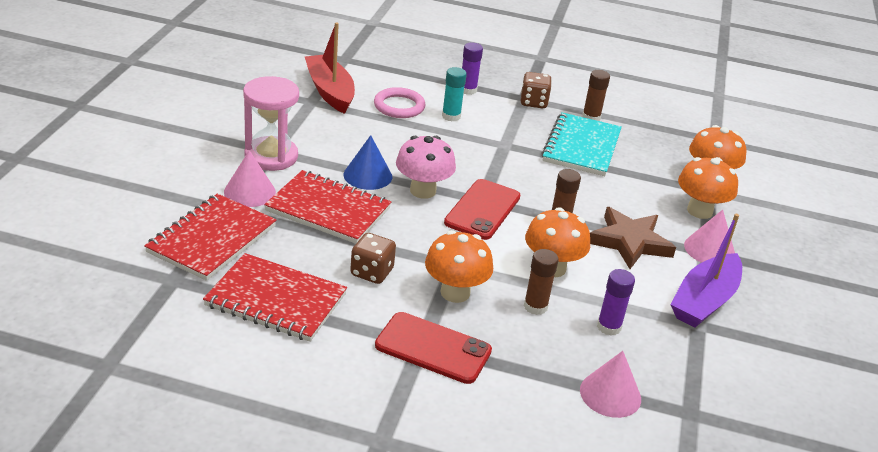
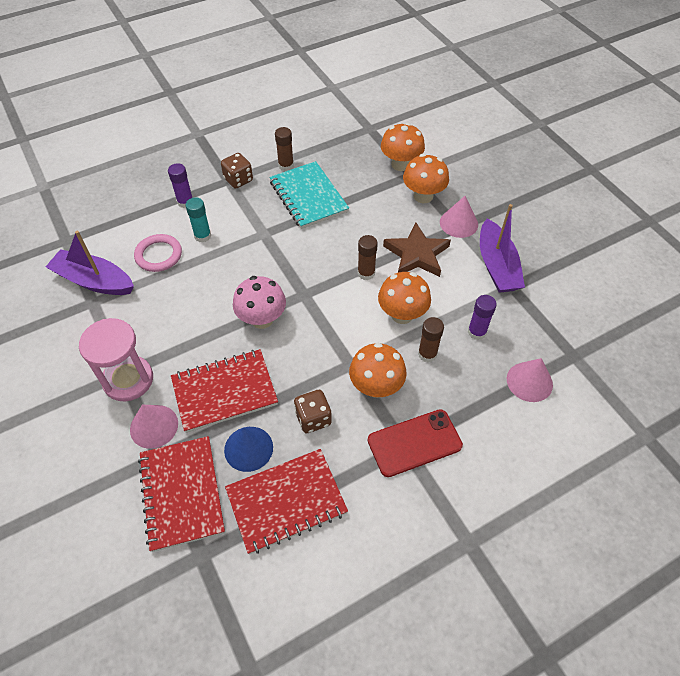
camera: 40 degrees left, 20 degrees up
(330, 91) = (94, 281): red boat -> purple boat
(368, 175) = (213, 337): blue cone -> blue cone (248, 448)
(483, 210) = (314, 302): red phone -> none

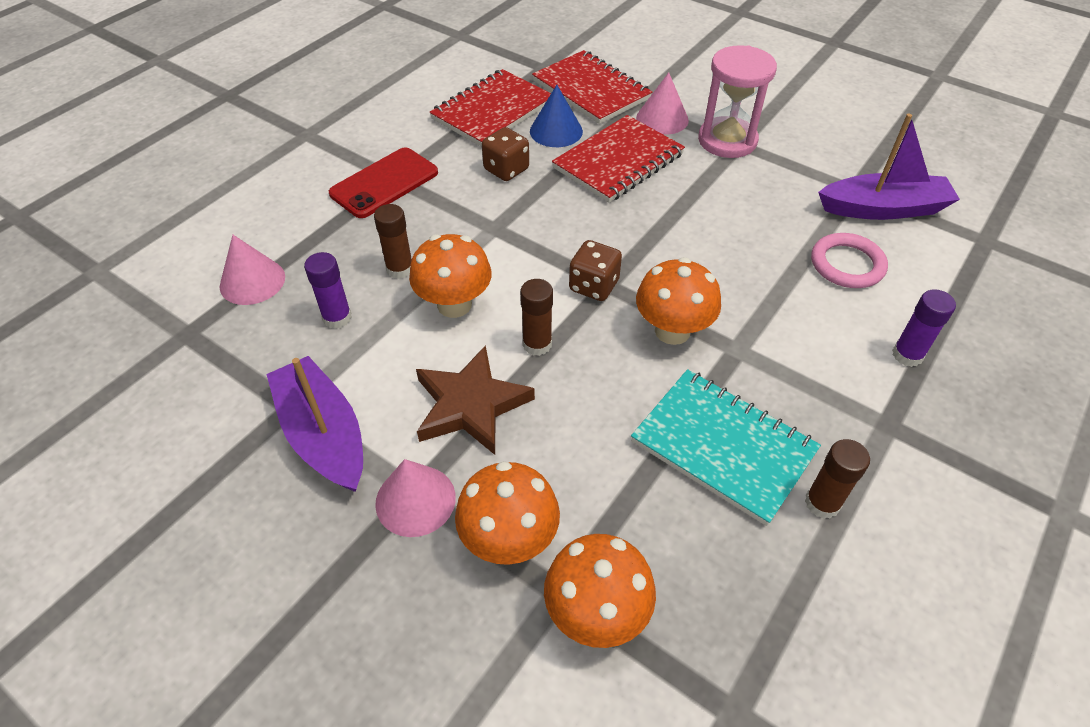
camera: 155 degrees right, 5 degrees down
(202, 236) = (820, 312): turquoise glue stick -> none
(238, 180) = (872, 432): brown dice -> brown dice (594, 286)
(262, 319) = (638, 238): pink mushroom -> none
(376, 386) = (451, 216): orange mushroom -> orange mushroom (672, 331)

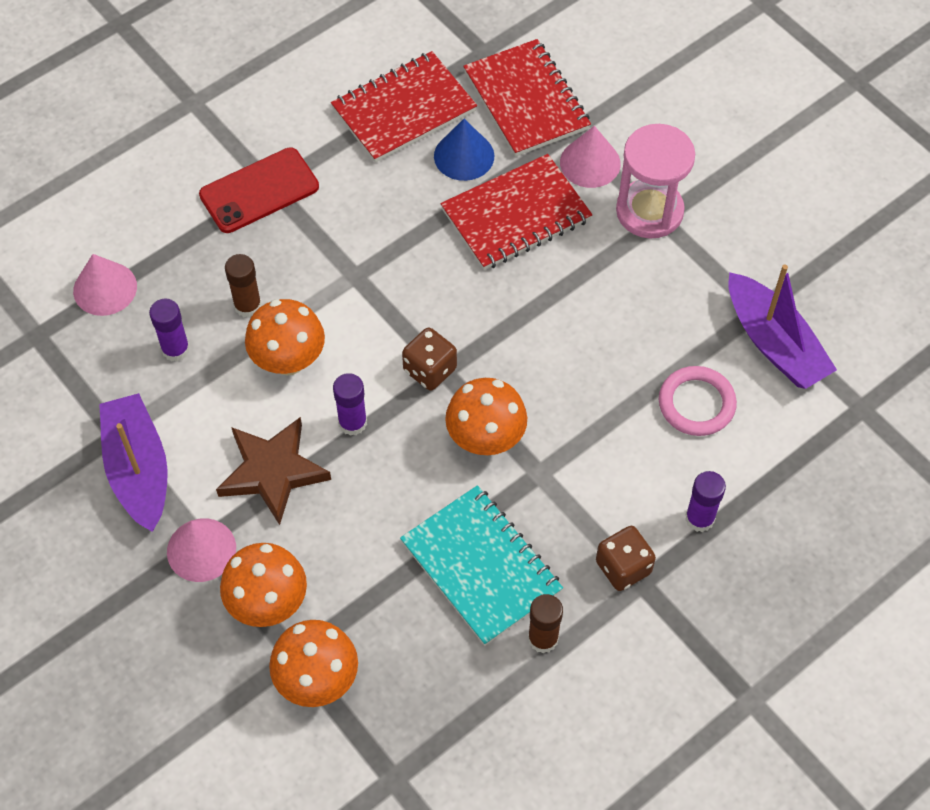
camera: 15 degrees right, 10 degrees up
(506, 169) = (391, 200): brown dice -> brown dice (623, 567)
(537, 344) = (352, 423): brown glue stick -> purple glue stick
(883, 208) = (774, 343): purple boat -> purple boat turned 45 degrees clockwise

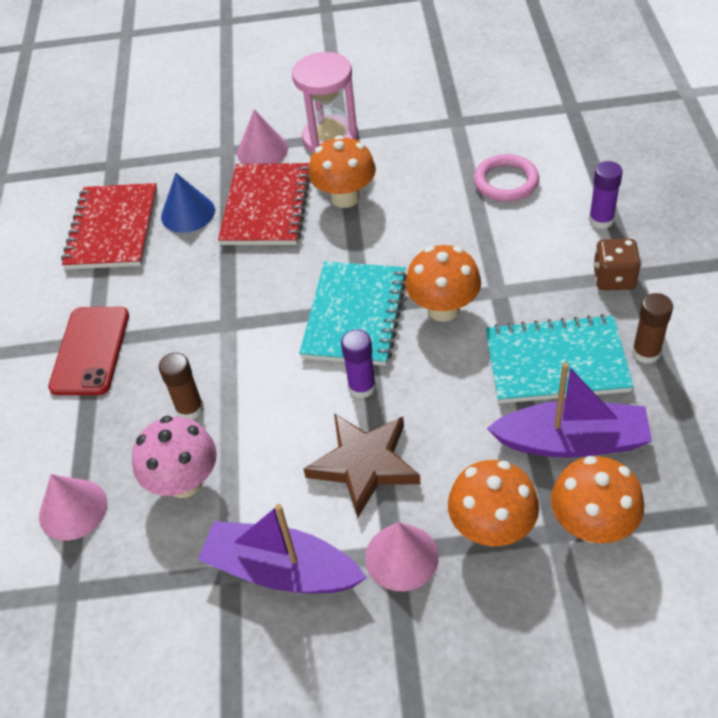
camera: 50 degrees left, 10 degrees down
(175, 349) = (184, 482): purple glue stick -> pink mushroom
(288, 360) = (267, 404): orange mushroom -> orange mushroom (345, 198)
(430, 370) = (355, 315): brown dice -> turquoise notebook
(526, 101) = (177, 160): red notebook -> none
(774, 343) = (489, 125): purple boat -> purple boat (572, 441)

